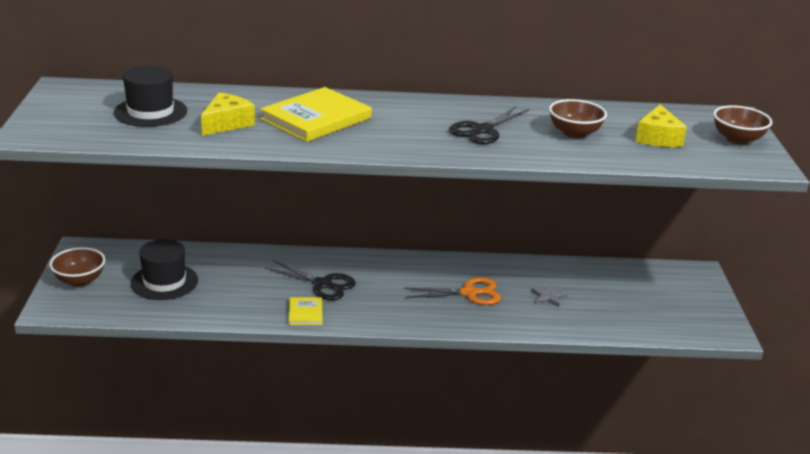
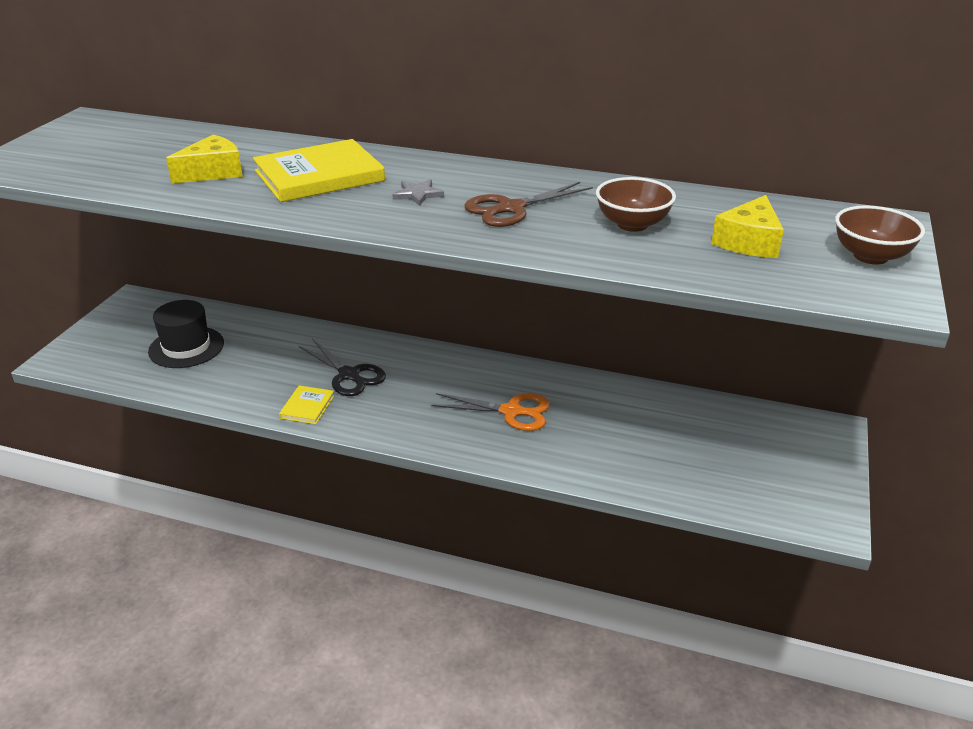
camera: 20 degrees right, 5 degrees up
(79, 280) = (106, 334): brown bowl -> none
(150, 112) = (145, 152): black hat -> none
(482, 130) = (511, 208): black scissors -> brown scissors
(548, 297) = (607, 432): grey star -> grey star (418, 194)

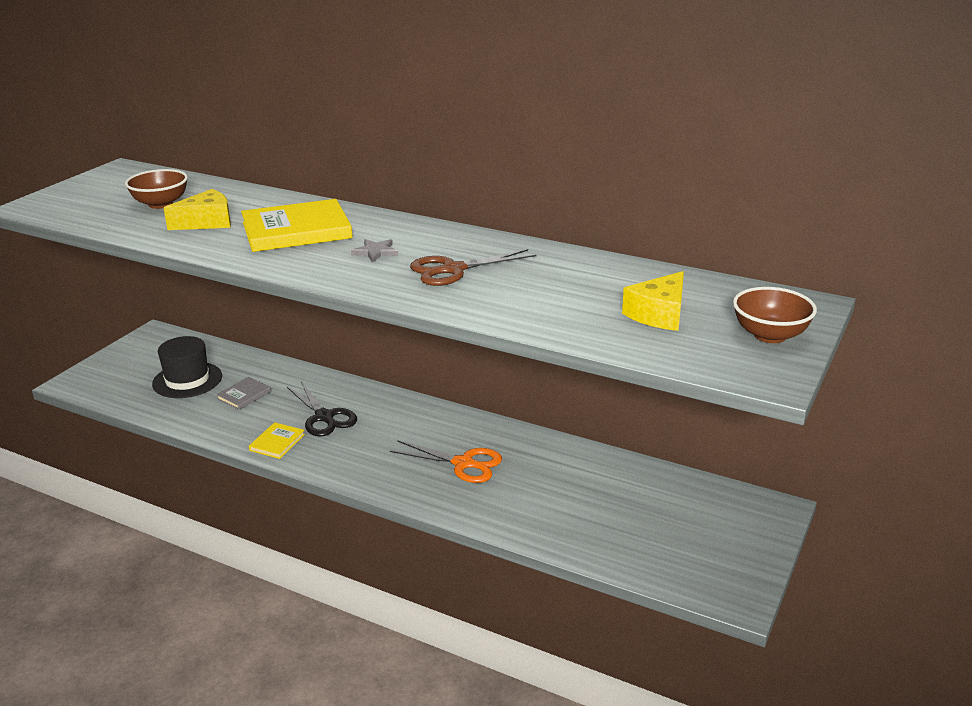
camera: 10 degrees right, 5 degrees down
(254, 359) = (244, 395): none -> grey book
(632, 224) = (557, 291): brown bowl -> brown bowl (161, 204)

